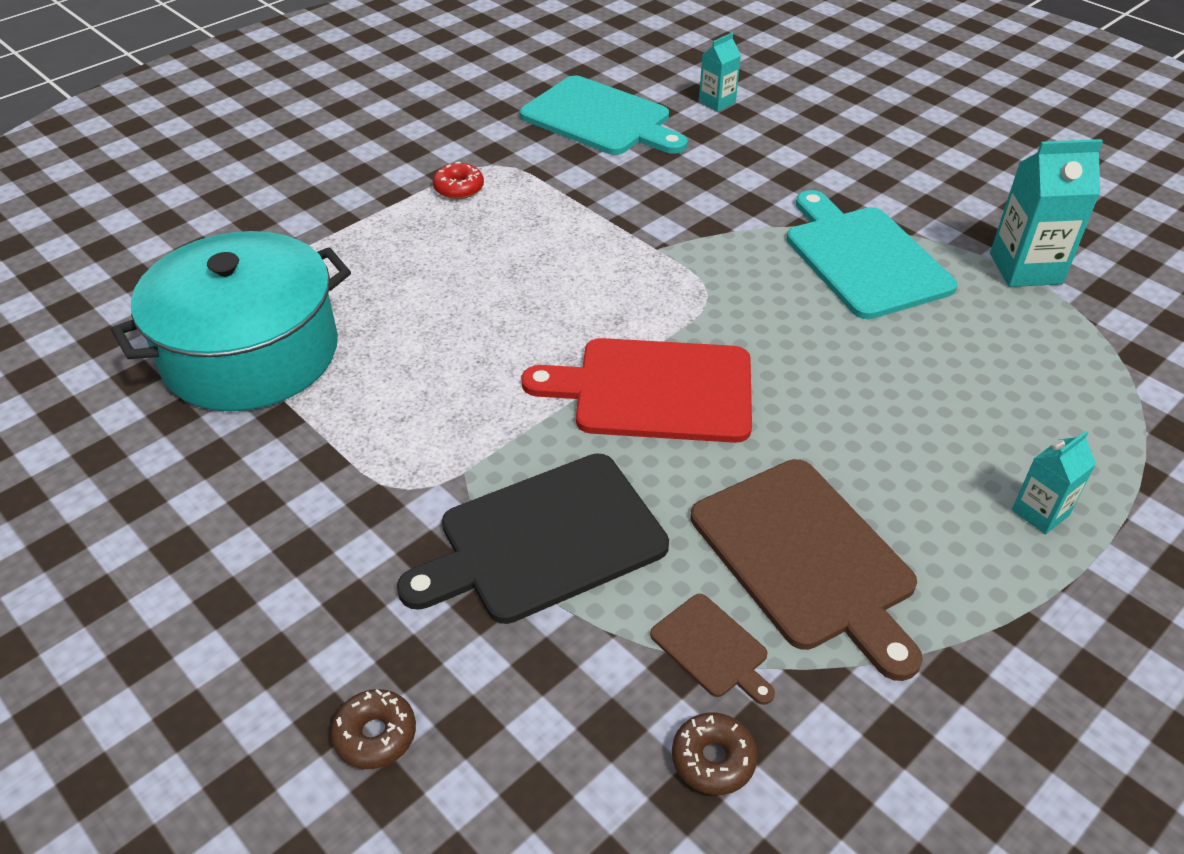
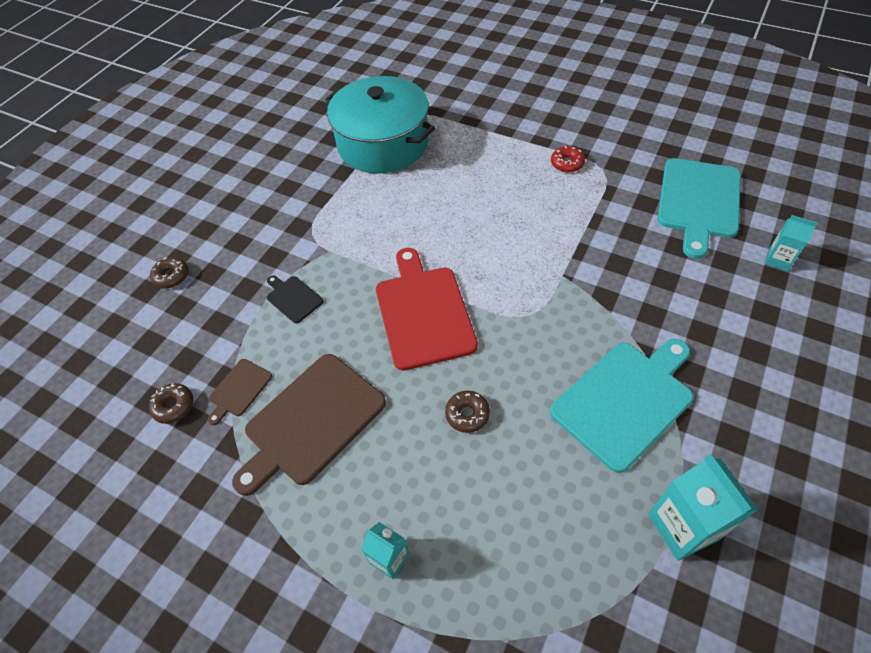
camera: 75 degrees right, 10 degrees up
(544, 540) = (293, 298): black cutting board -> black cutting board, size x0.47
(844, 389) = (467, 414): none -> brown donut

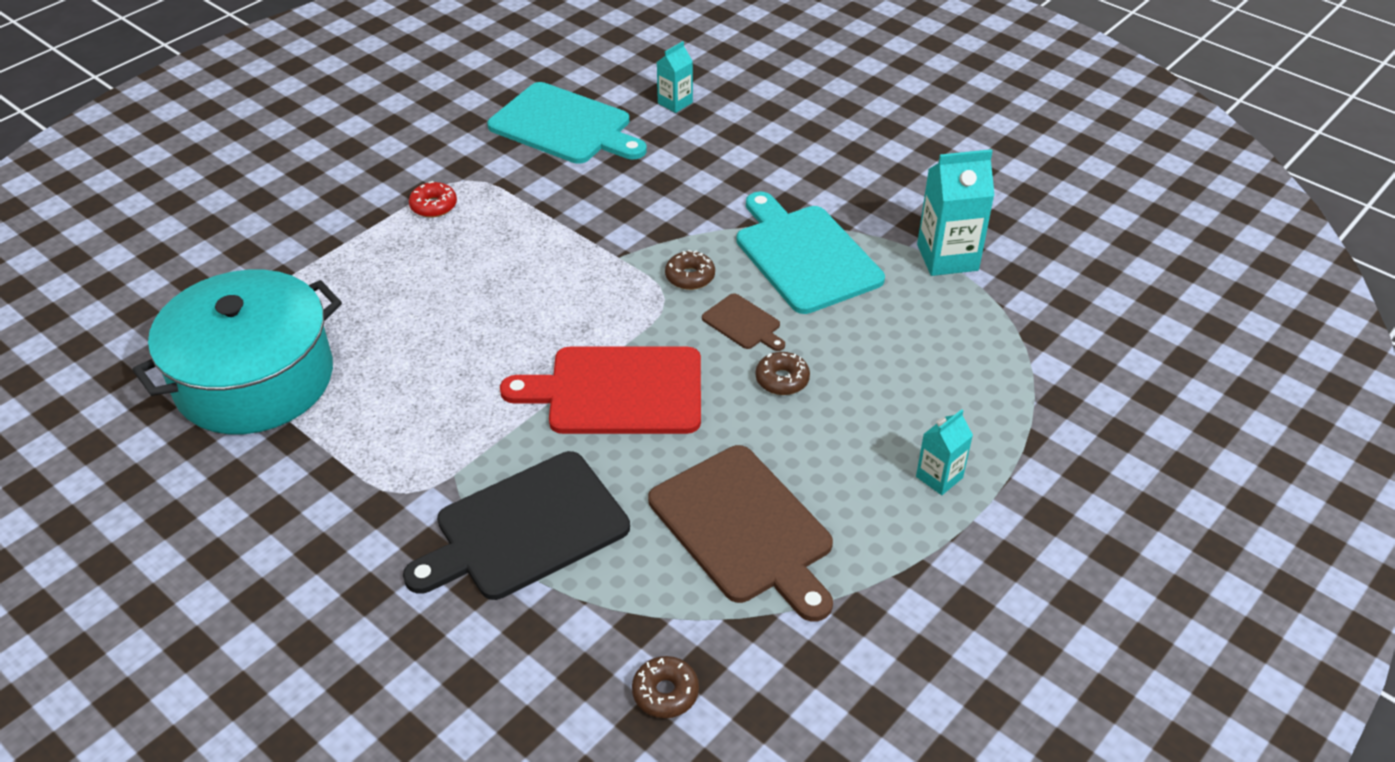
camera: 80 degrees left, 10 degrees down
(171, 276) = (394, 695): brown donut -> brown donut (690, 277)
(239, 389) = (665, 607): brown cutting board -> brown cutting board (743, 323)
(293, 298) = (525, 528): black cutting board -> black cutting board, size x2.12

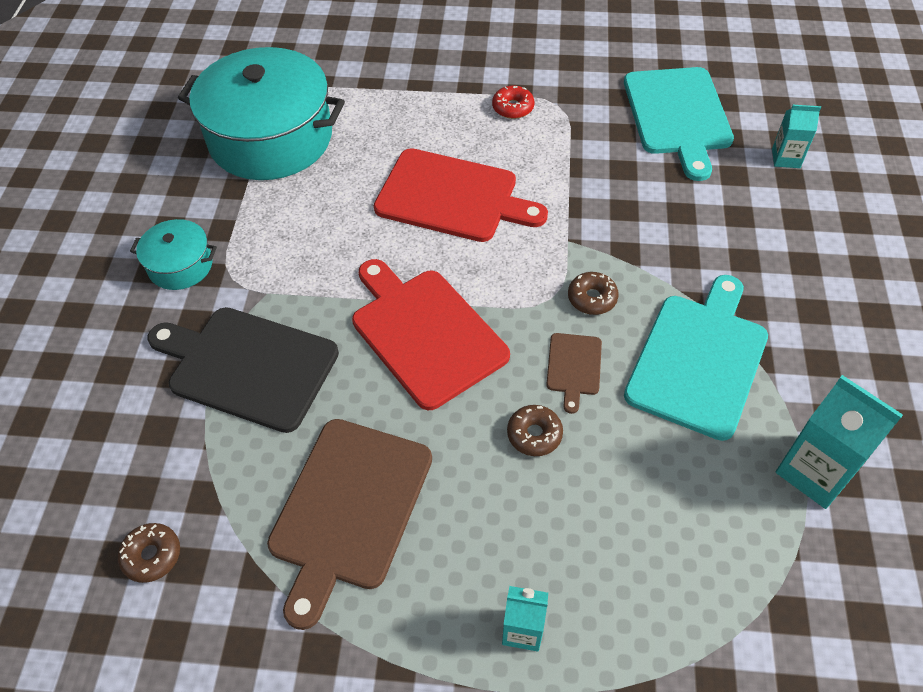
camera: 55 degrees right, 10 degrees up
(341, 525) = (180, 265): none -> turquoise pot
(489, 297) = (452, 197): none -> red cutting board

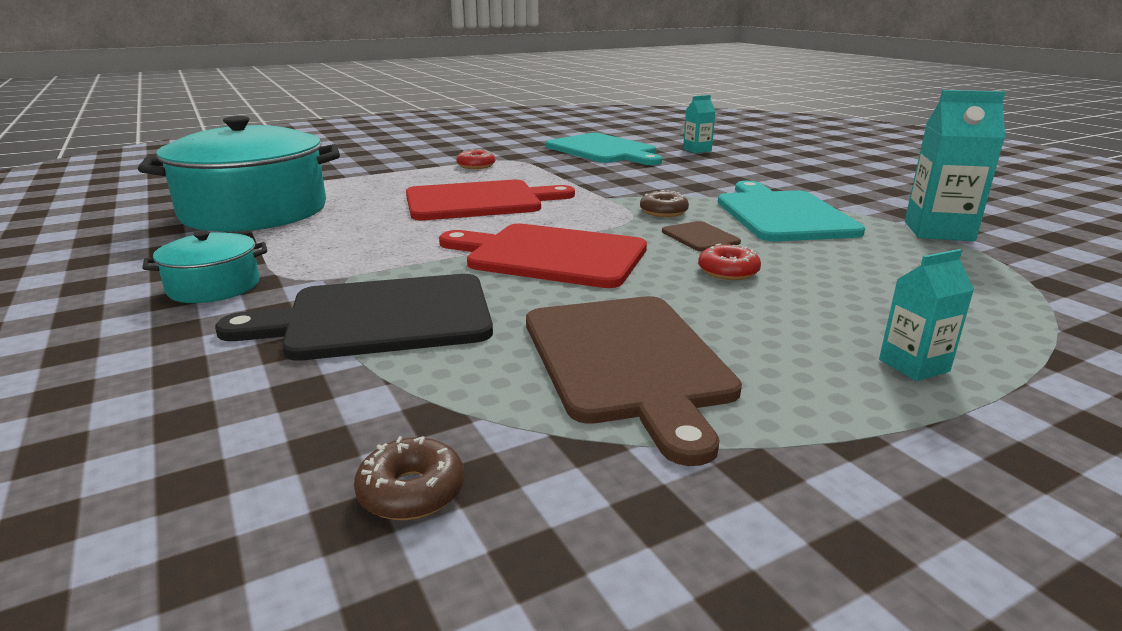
camera: 35 degrees left, 30 degrees down
(534, 434) = (728, 272): brown donut -> red donut

